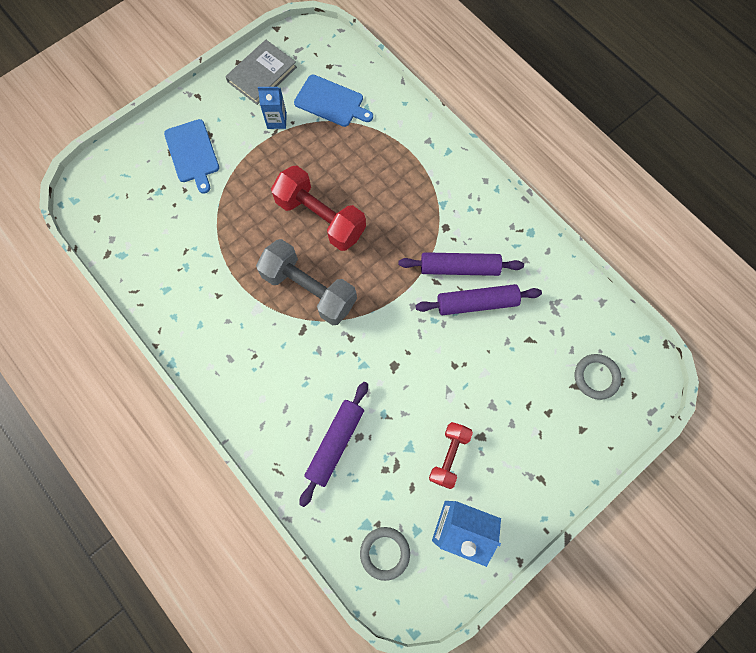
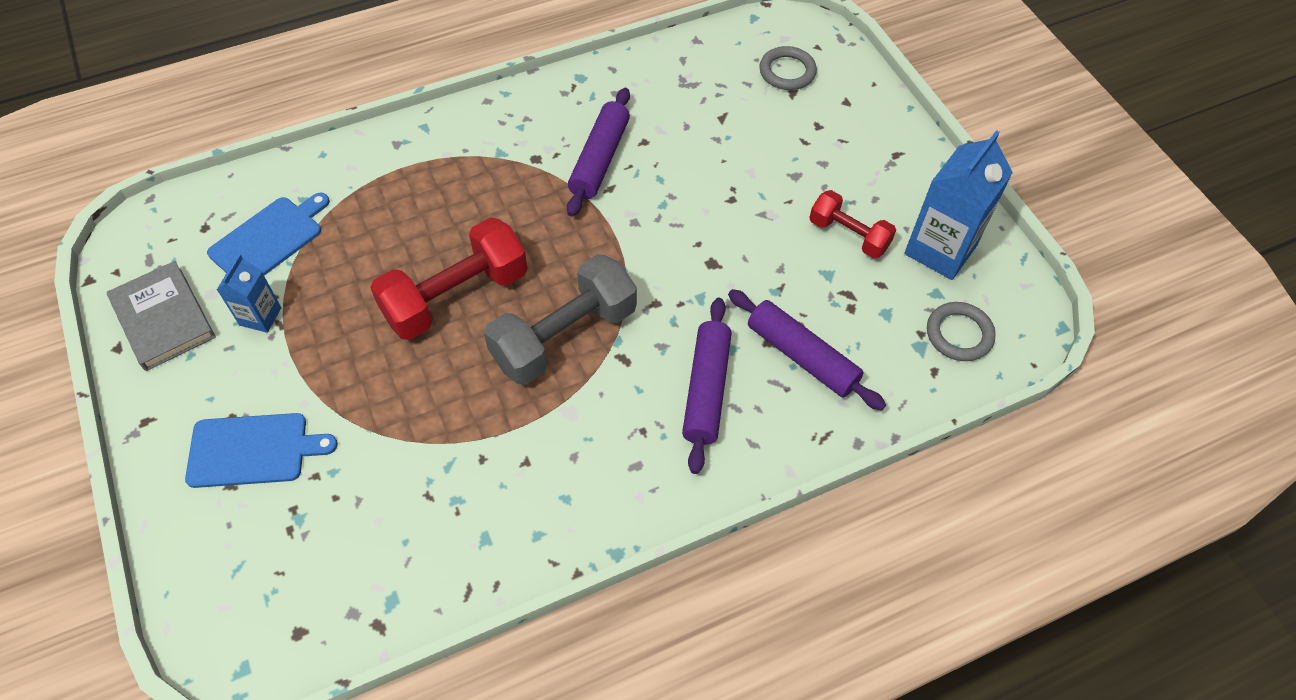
camera: 75 degrees left, 15 degrees down
(476, 303) = (655, 155): purple rolling pin -> purple rolling pin (706, 389)

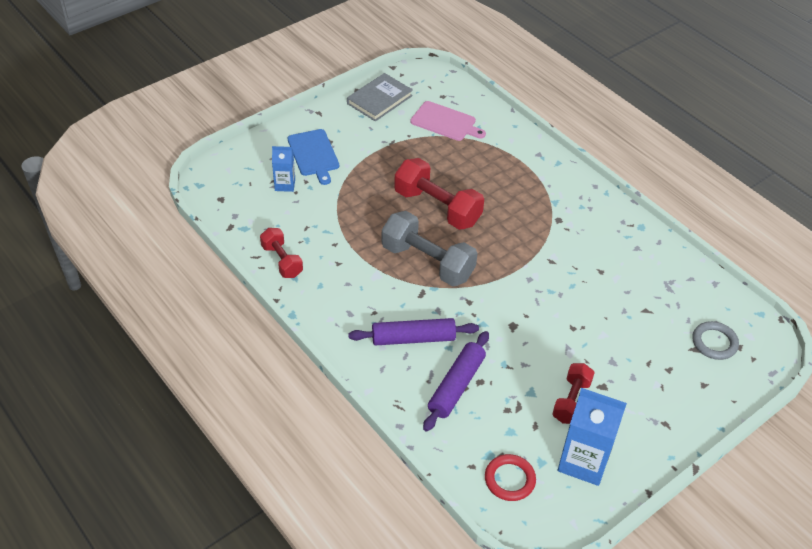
camera: 75 degrees right, 10 degrees down
(260, 316) = (394, 133): blue carton -> blue carton (285, 185)
(269, 239) = (445, 122): blue cutting board -> pink cutting board
(492, 549) = (282, 261): none -> red dumbbell
(599, 159) = (573, 251): purple rolling pin -> none
(959, 334) = (509, 479): grey ring -> red ring

